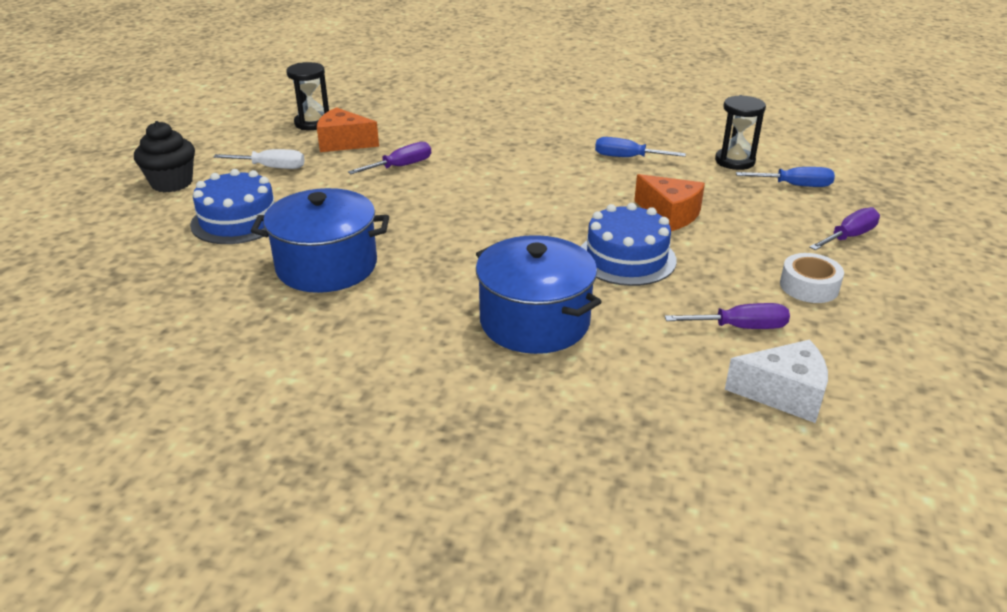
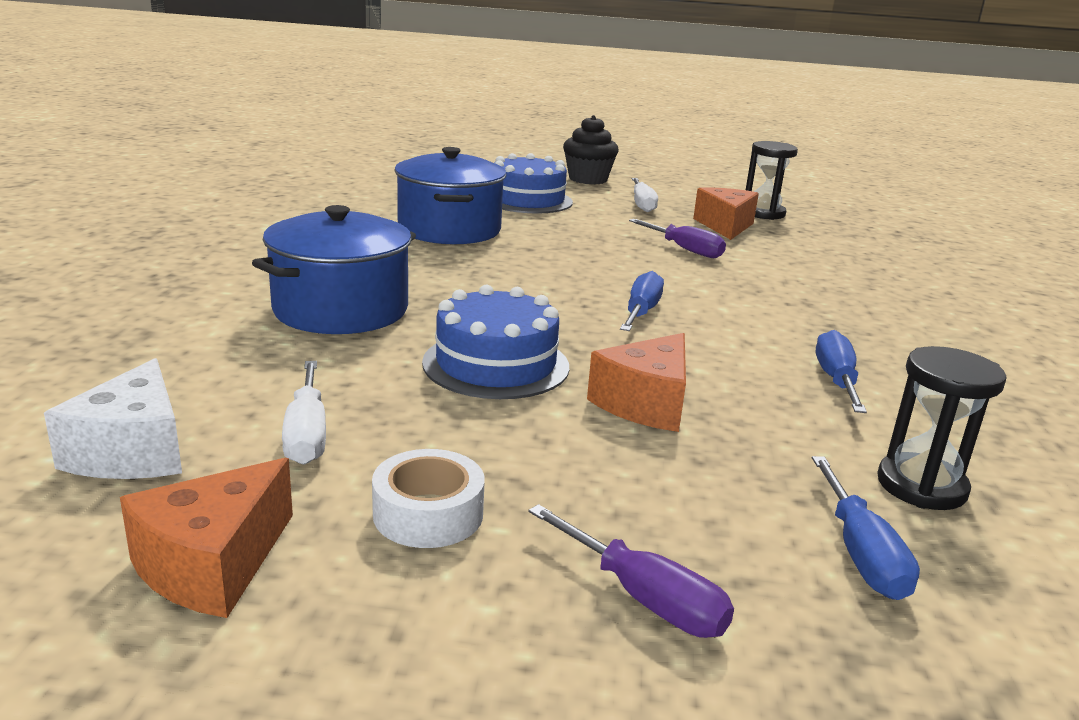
camera: 80 degrees right, 10 degrees down
(531, 199) = (641, 312): none -> blue screwdriver
(740, 327) = (306, 434): purple screwdriver -> white screwdriver
(880, 349) = (212, 564): none -> orange cheese

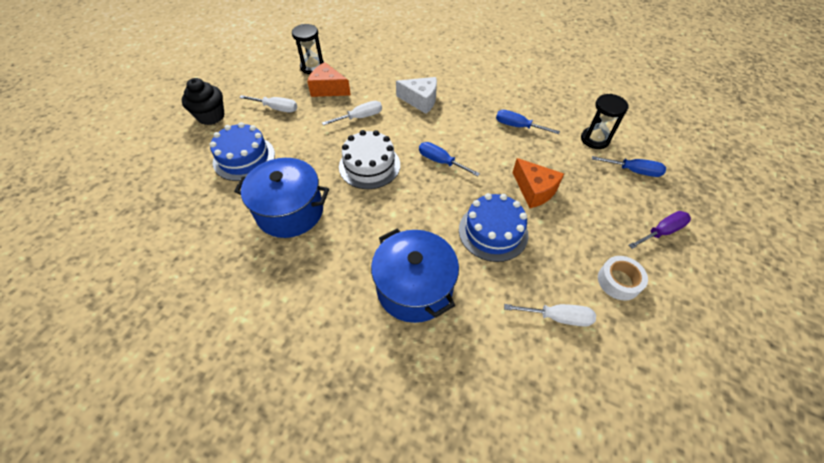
camera: 70 degrees left, 30 degrees up
(132, 451) = (573, 393): white cheese -> white cheese (420, 101)
(212, 564) = (656, 357): orange cheese -> none
(579, 264) = (369, 165): none -> white cake
(685, 250) = (360, 117): purple screwdriver -> white screwdriver

